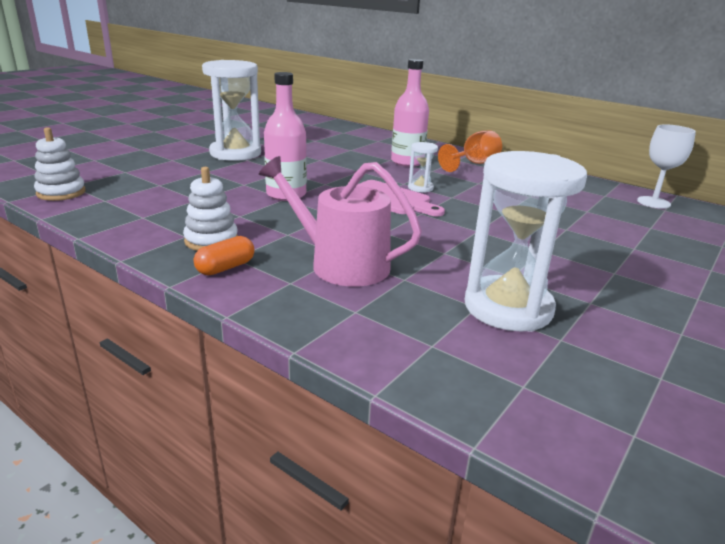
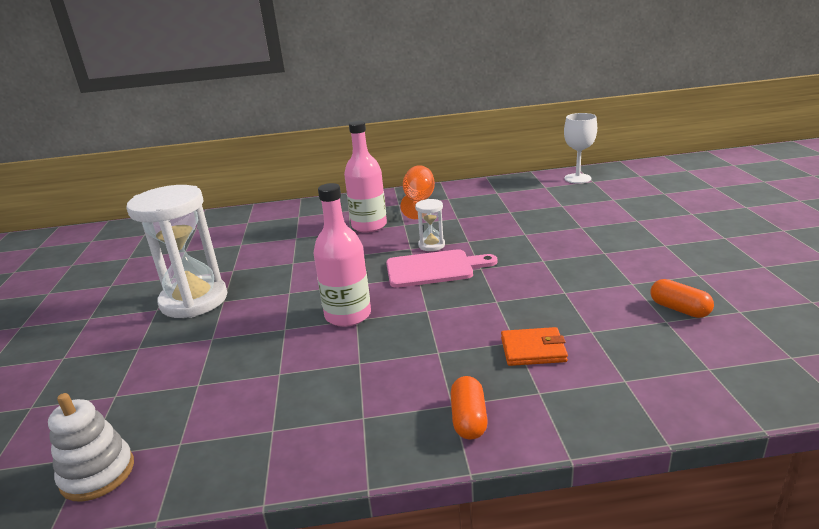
camera: 40 degrees left, 0 degrees up
(211, 241) = (396, 404): white stacking toy -> none
(341, 264) = (533, 350): pink watering can -> orange wallet
(508, 308) = (679, 309): white hourglass -> orange capsule

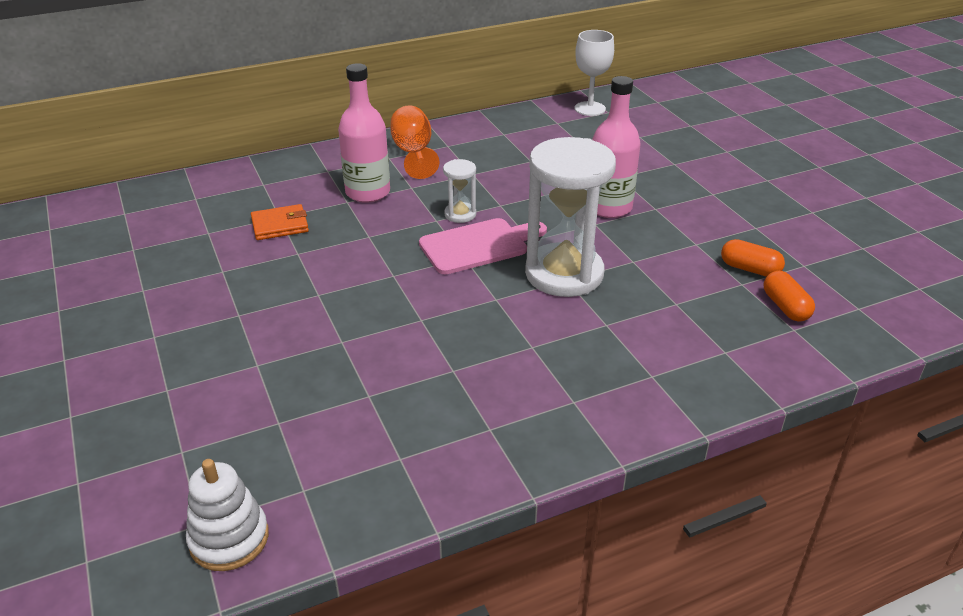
camera: 20 degrees left, 10 degrees up
(194, 300) = (198, 319): white hourglass -> white hourglass (564, 274)
(348, 315) = (408, 315): pink bottle -> pink bottle (609, 207)
(468, 419) = (597, 413): orange capsule -> orange capsule (785, 307)
(533, 350) = (628, 331): orange wallet -> orange wallet (280, 225)

